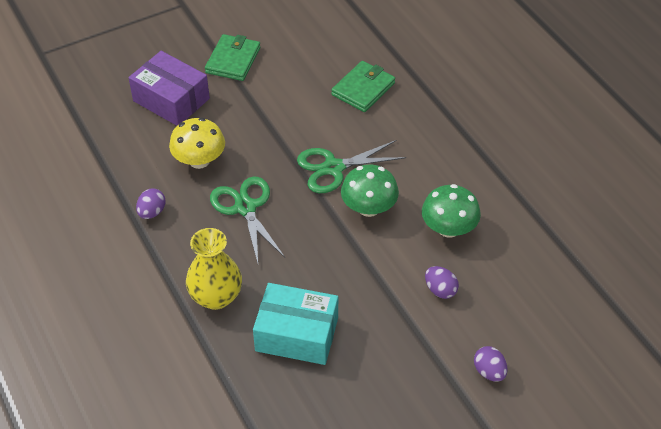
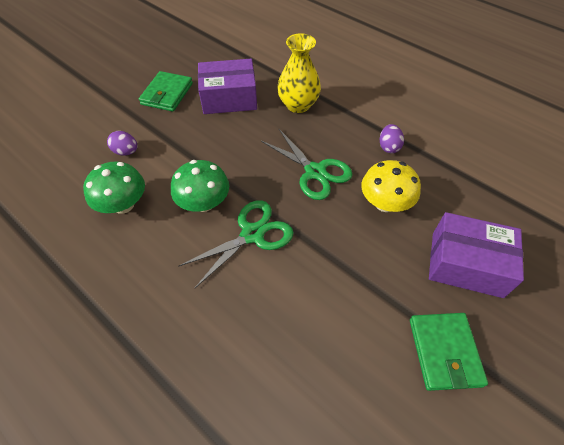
camera: 160 degrees right, 5 degrees up
(297, 334) = (229, 98): turquoise box -> purple box
(363, 89) = (257, 360): green wallet -> green wallet (167, 94)
(489, 371) = (85, 110): purple egg -> none

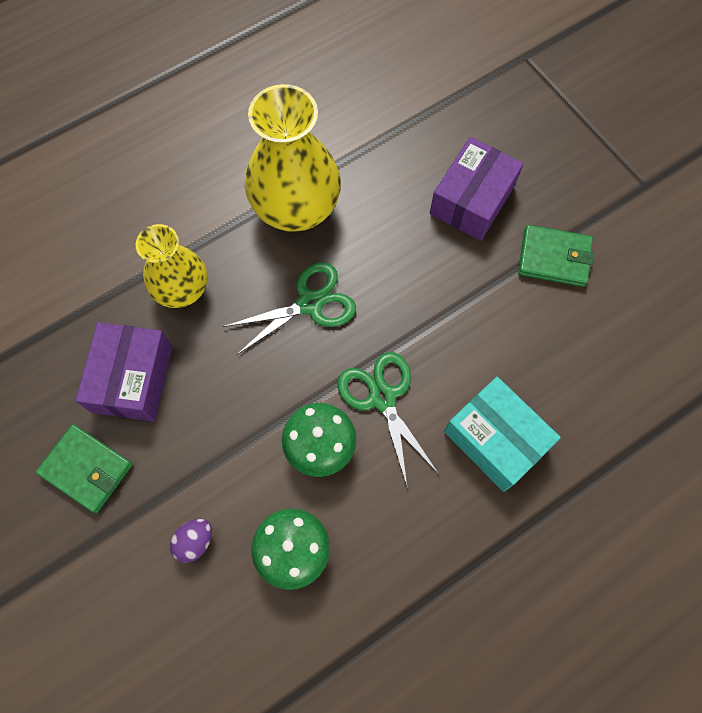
camera: 75 degrees left, 15 degrees up
(236, 330) = (495, 439): none -> turquoise box
(385, 203) = (378, 244): yellow mushroom -> none
(388, 147) = (296, 209): purple egg -> yellow vase

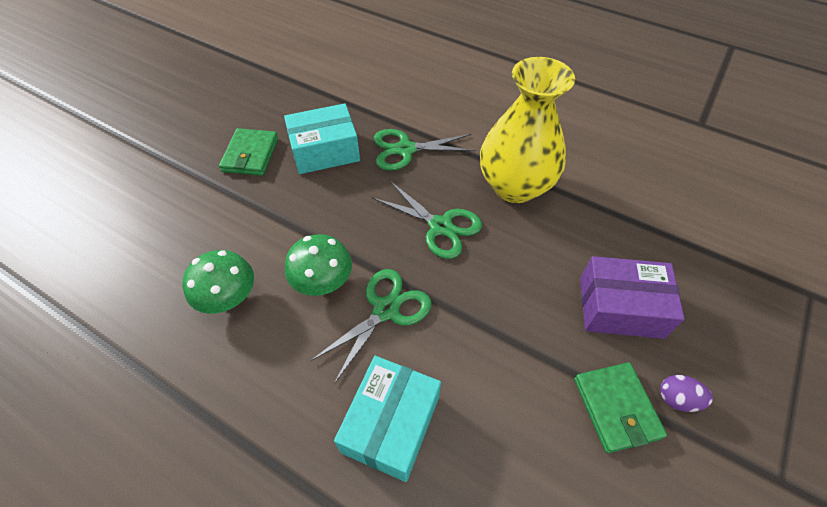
camera: 65 degrees right, 15 degrees down
(132, 379) = (325, 151): purple box -> turquoise box
(182, 290) = (405, 149): yellow vase -> green scissors
(195, 541) = (217, 232): purple egg -> purple egg (677, 399)

